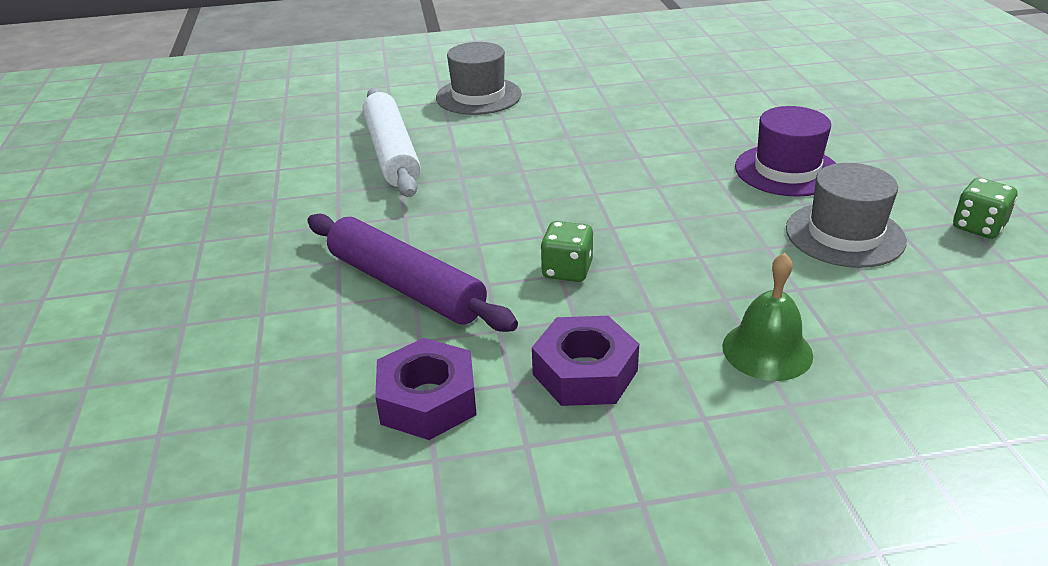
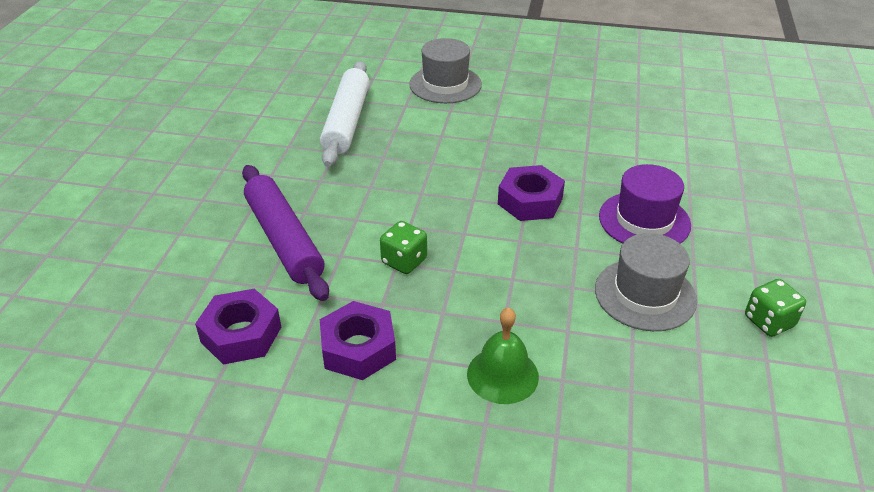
camera: 20 degrees right, 5 degrees up
(657, 180) = (530, 201): none -> purple nut

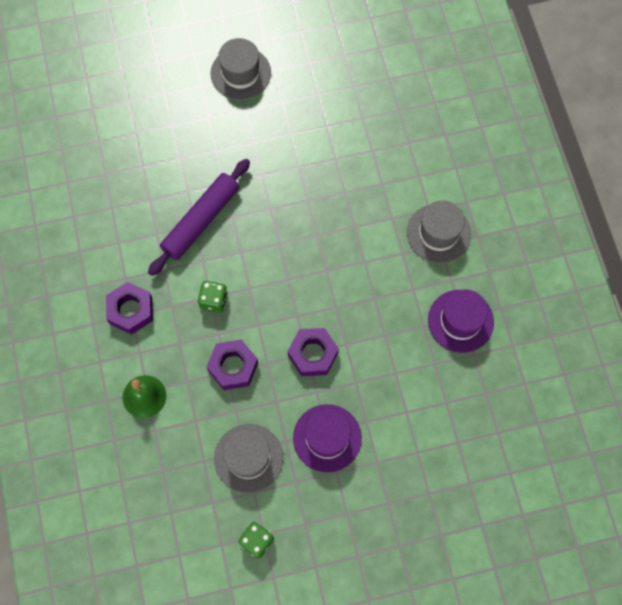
camera: 65 degrees right, 30 degrees up
(127, 153) = (240, 73): none -> grey hat
(241, 334) = (114, 244): purple nut -> purple nut (233, 367)
(346, 121) = (348, 188): white rolling pin -> none
(550, 98) = (460, 321): none -> purple hat

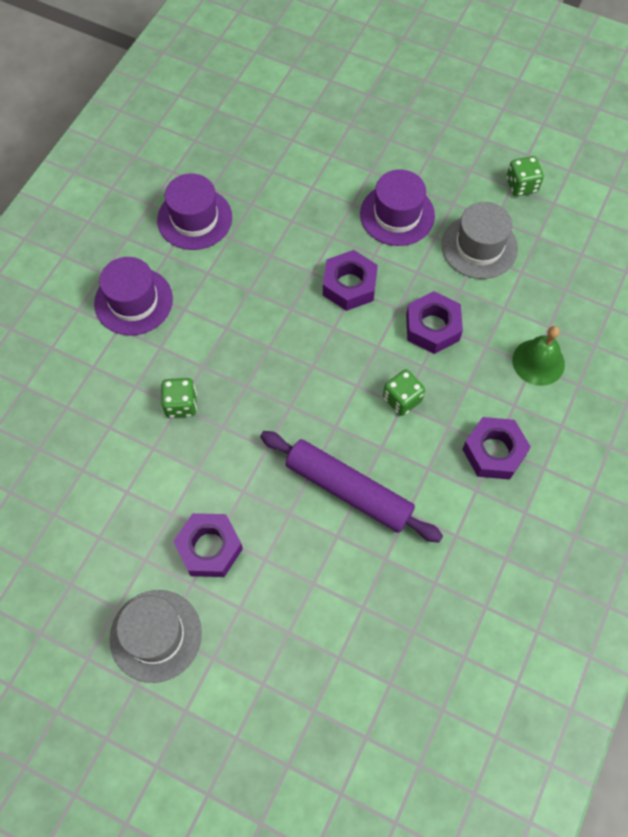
camera: 140 degrees left, 5 degrees down
(201, 221) = (349, 490): purple rolling pin -> purple rolling pin turned 45 degrees clockwise
(252, 132) = (209, 548): none -> purple nut
(344, 194) = (181, 404): none -> green dice
(438, 233) = (133, 301): grey hat -> purple hat

